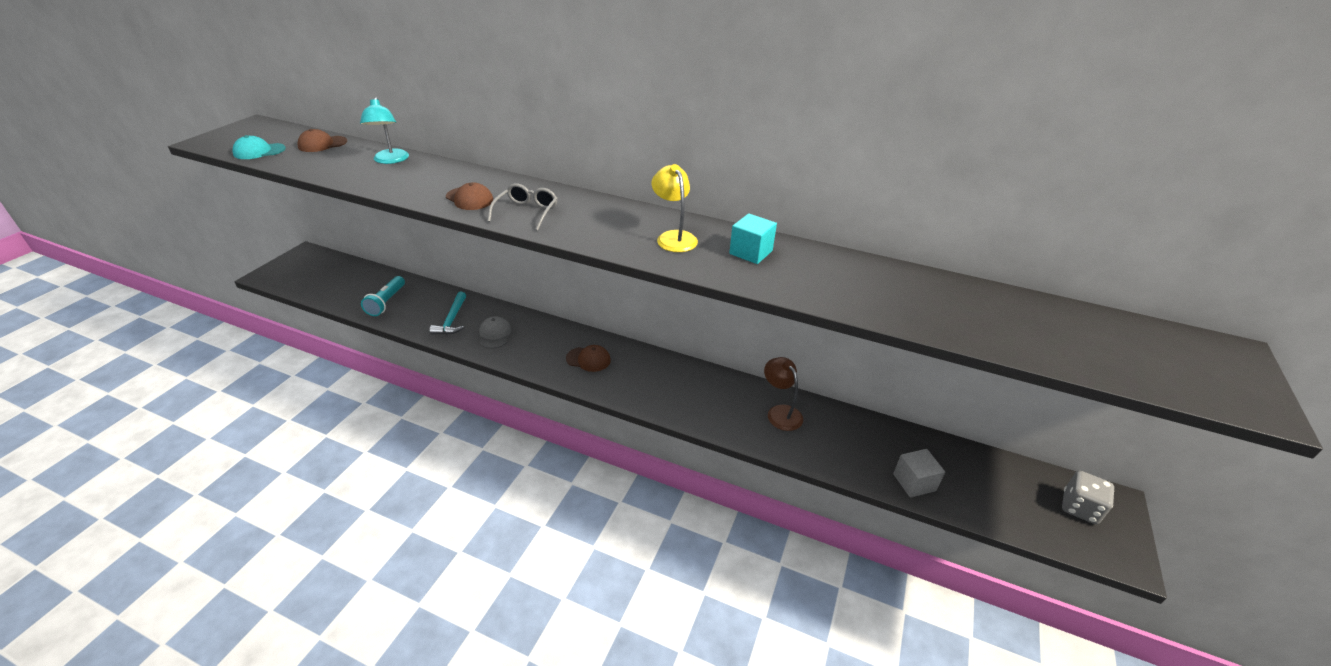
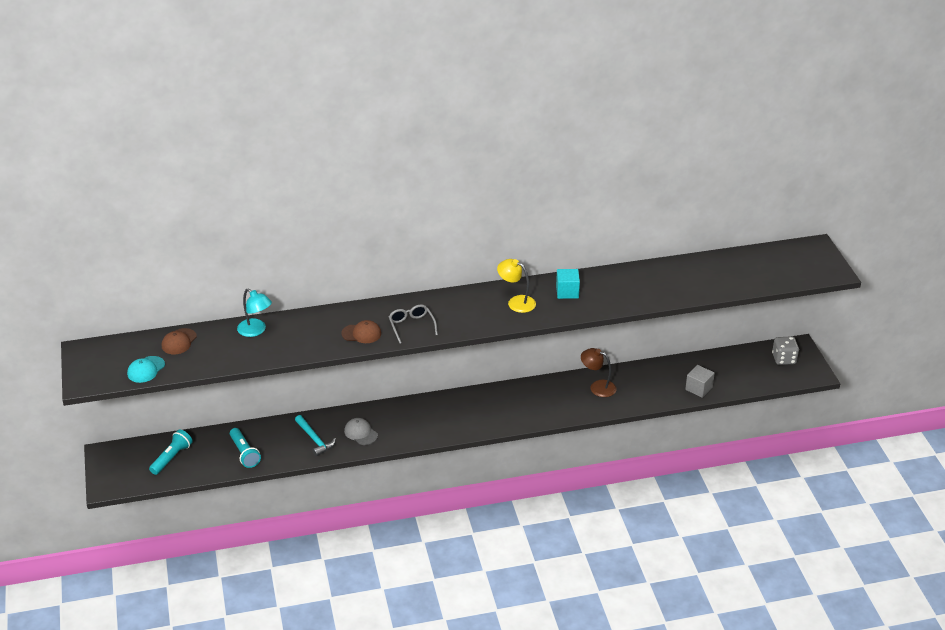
camera: 35 degrees left, 0 degrees up
(336, 278) = (172, 458): none -> turquoise flashlight
(588, 359) = (446, 416): brown cap -> none

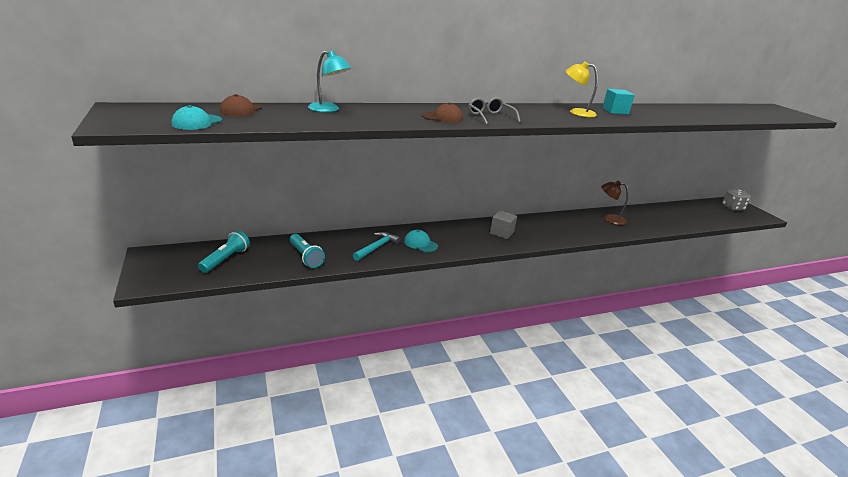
camera: 10 degrees left, 10 degrees down
(315, 439) = (376, 247): turquoise hammer -> turquoise hammer turned 105 degrees counterclockwise
(361, 433) = (420, 243): grey cap -> turquoise cap
(699, 388) = (688, 222): grey cube -> grey cube (501, 233)

